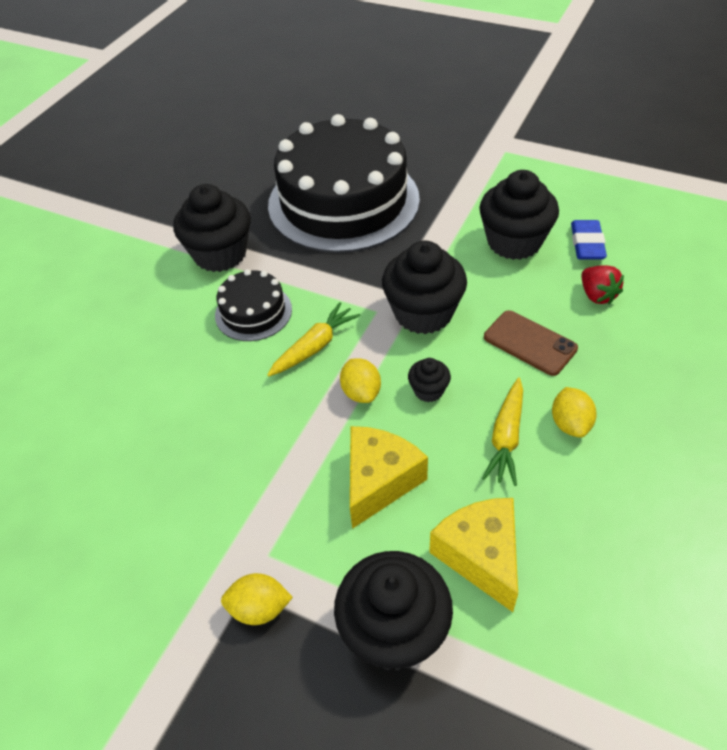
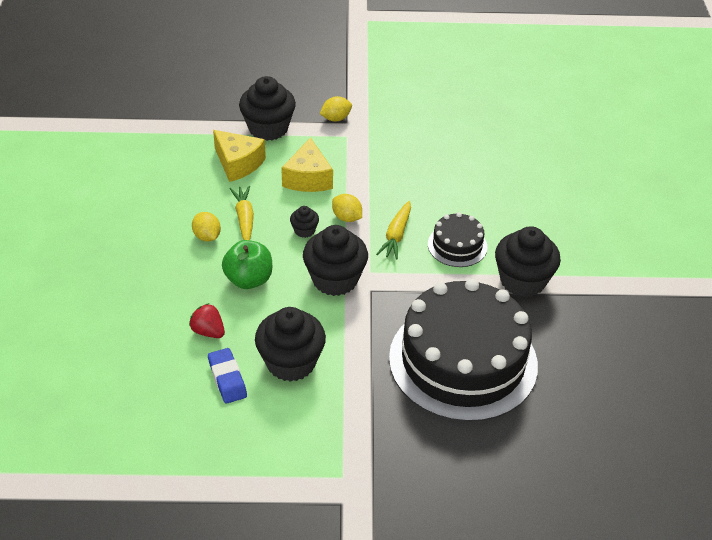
camera: 150 degrees right, 5 degrees down
(530, 343) = (249, 279): brown phone -> green apple

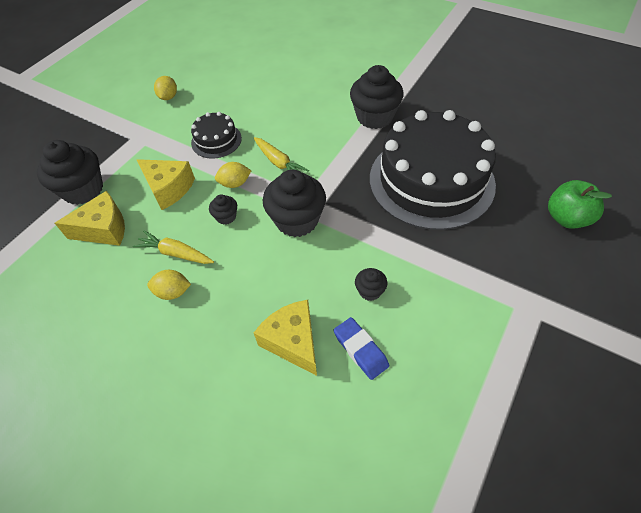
camera: 55 degrees left, 10 degrees up
(208, 331) = (293, 341): red strawberry -> yellow cheese
(227, 378) = (360, 350): blue eraser -> blue eraser turned 45 degrees clockwise
(249, 279) = (252, 281): green apple -> green apple (566, 218)
(291, 362) = (370, 291): black cupcake -> black cupcake, size x0.47
(336, 118) = (118, 143): yellow lemon -> yellow lemon (168, 97)
(457, 245) = (316, 134): black cake -> black cake (216, 140)

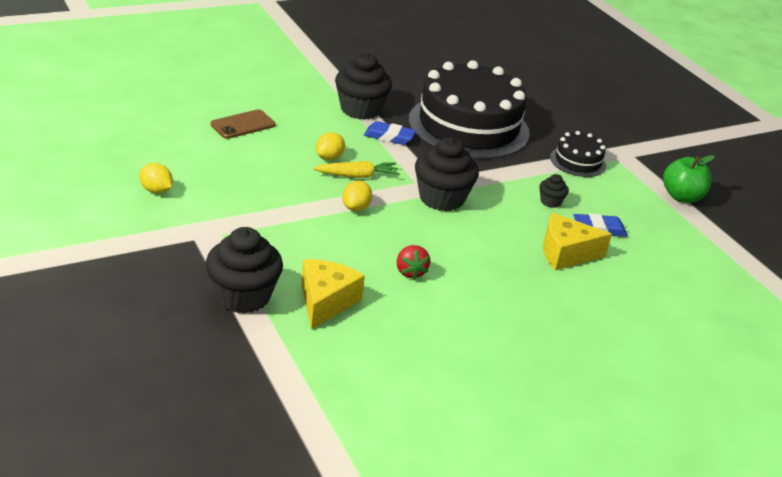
camera: 65 degrees left, 20 degrees down
(169, 189) = (314, 244): yellow cheese -> none
(173, 292) = (456, 290): yellow lemon -> yellow lemon (329, 158)
(176, 253) = (410, 272): yellow carrot -> red strawberry
(216, 140) = (277, 192): black cake -> black cake (578, 161)
(226, 217) = (395, 229): black cupcake -> none
(283, 84) = (243, 125): none -> brown phone
(354, 149) = (389, 137): none -> blue eraser
(566, 218) = (563, 103): green apple -> green apple (681, 197)

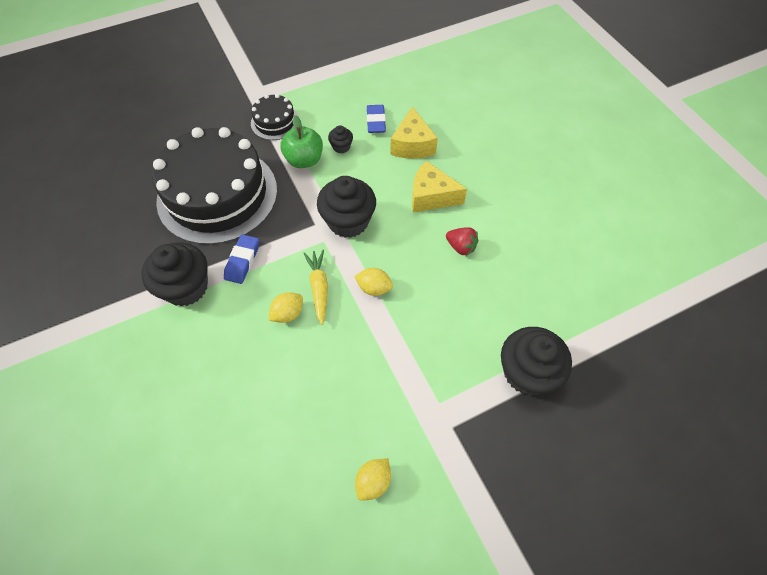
camera: 85 degrees left, 25 degrees up
(243, 125) = (224, 405): brown phone -> none
(326, 302) = (516, 307): yellow cheese -> yellow cheese (431, 196)
(329, 158) = (288, 314): yellow lemon -> yellow lemon turned 75 degrees counterclockwise
(410, 272) = (461, 247): red strawberry -> red strawberry turned 45 degrees clockwise
(681, 197) = (321, 67): green apple -> green apple (304, 160)

